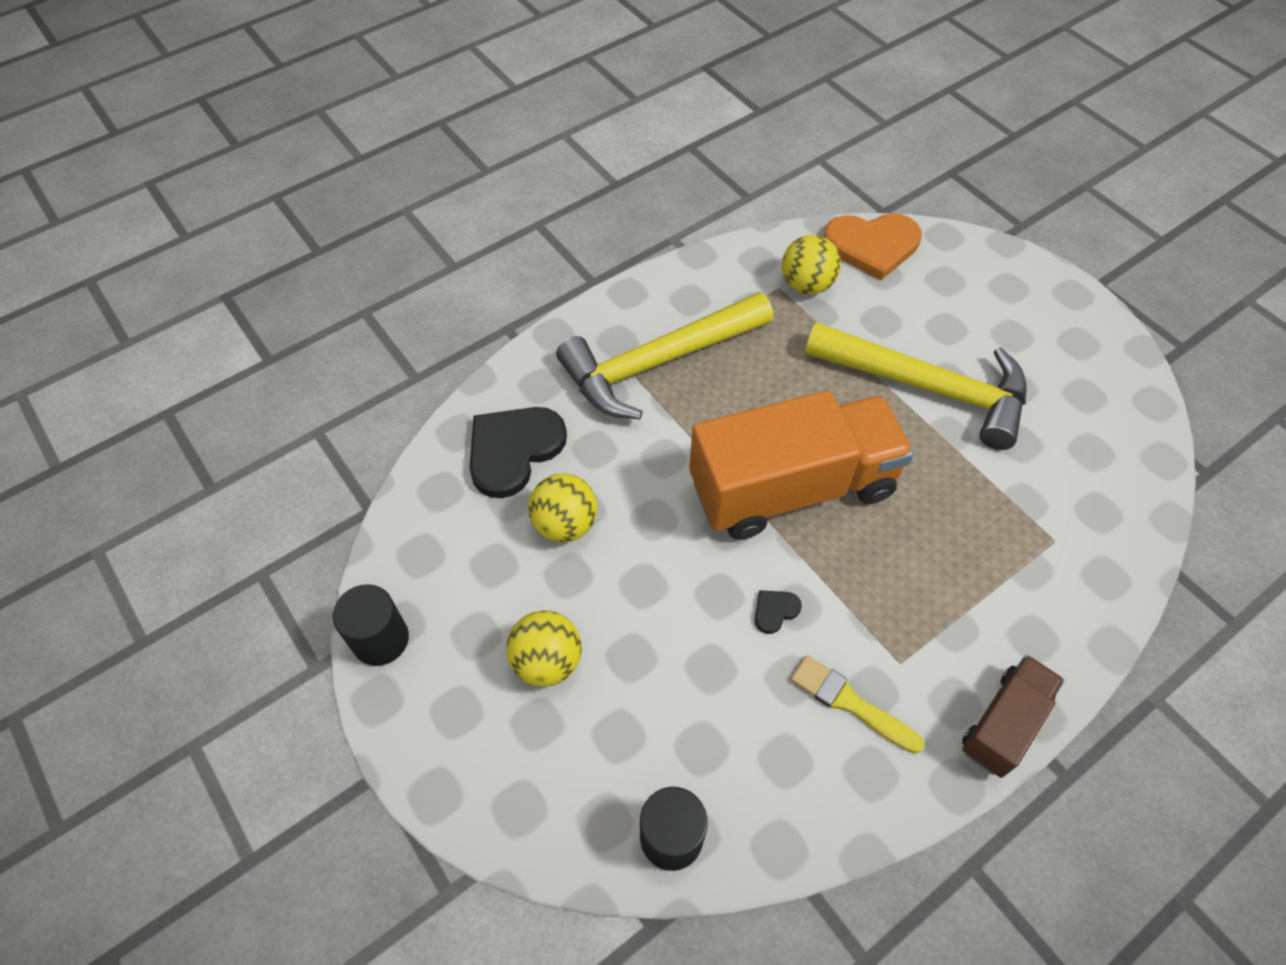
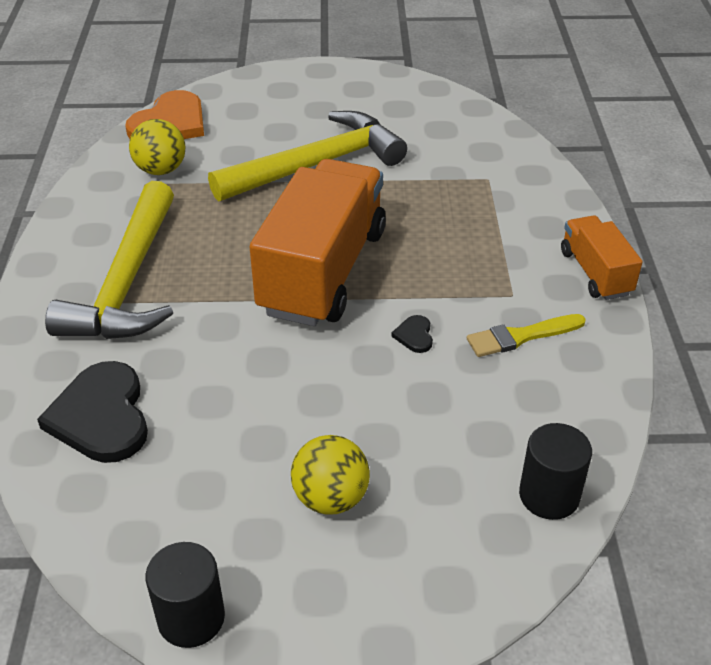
camera: 55 degrees left, 15 degrees down
(565, 524) = (213, 419): yellow ball -> none
(1004, 723) = (595, 273): brown truck -> orange truck

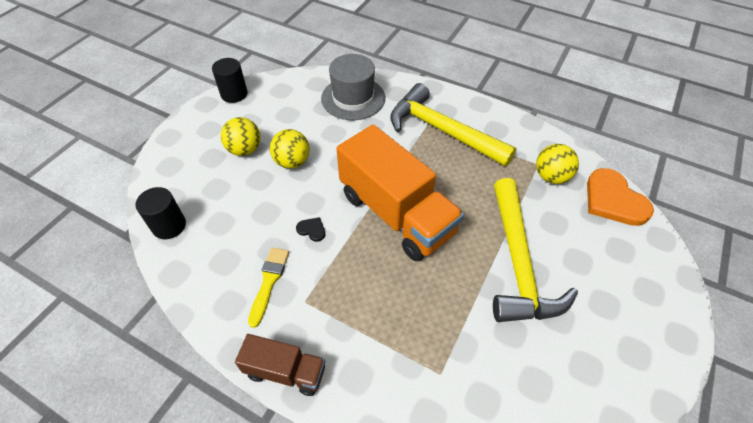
camera: 120 degrees right, 10 degrees up
(101, 416) = (353, 98): black heart -> grey hat
(311, 419) = (292, 162): none -> yellow ball
(595, 273) = (285, 371): orange truck -> brown truck

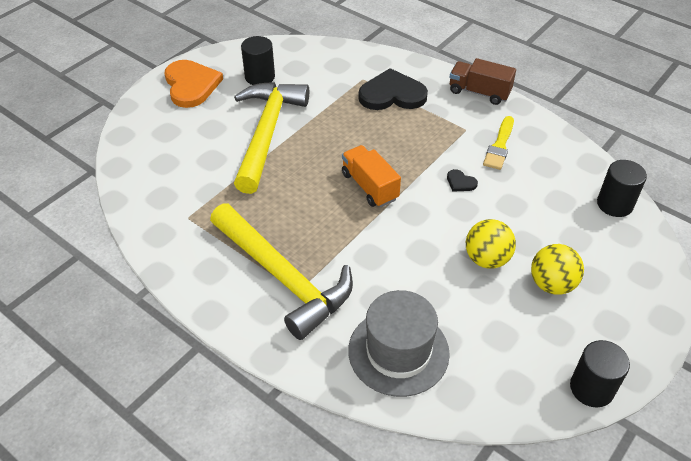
camera: 170 degrees left, 5 degrees down
(396, 213) = (369, 186): orange truck -> orange truck, size x0.51
(396, 348) = (392, 94): none -> black heart
(551, 177) = (182, 202): yellow ball -> none
(572, 355) = (260, 77): none -> black cylinder
(613, 200) = (134, 171): orange heart -> orange heart (191, 85)

